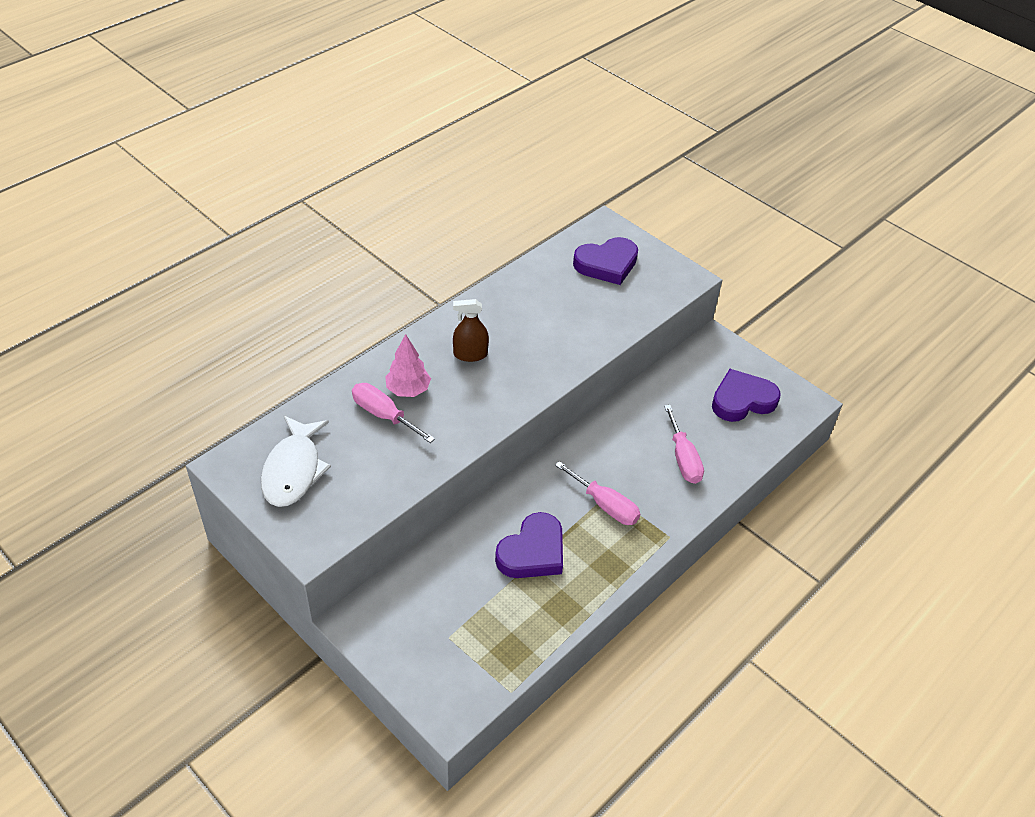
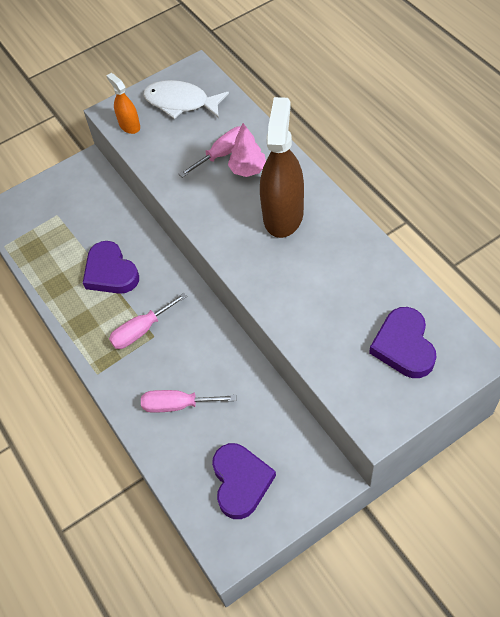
camera: 110 degrees right, 10 degrees up
(337, 520) = (129, 125): none -> orange spray bottle
(470, 354) = (283, 214): brown spray bottle -> brown spray bottle, size x2.00

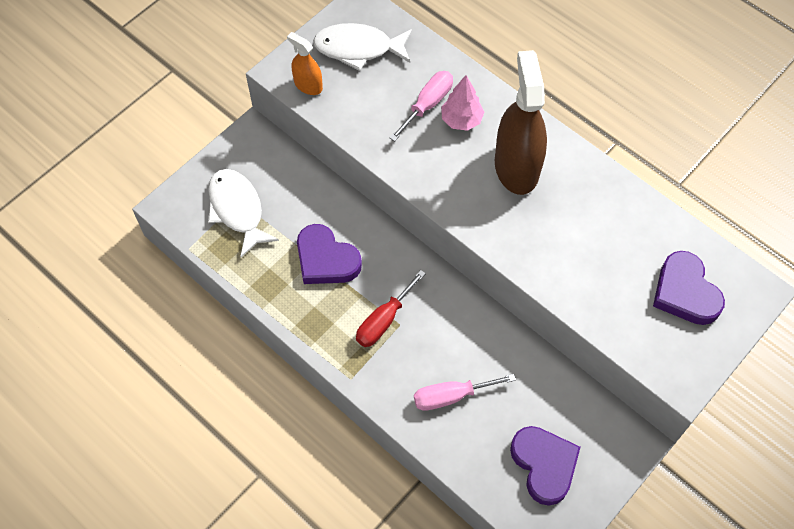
camera: 20 degrees left, 5 degrees up
(53, 221) = (237, 210): none -> white fish
(141, 330) = (384, 320): pink screwdriver -> red screwdriver

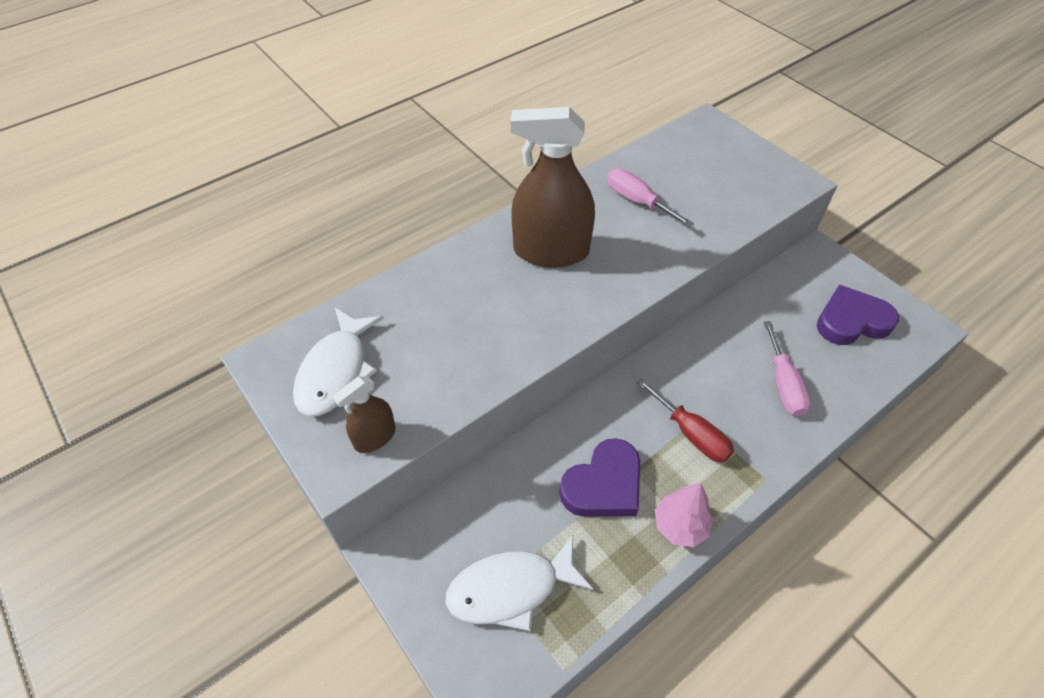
camera: 80 degrees left, 10 degrees down
(308, 85) = (375, 437): orange spray bottle -> brown spray bottle
(427, 104) = (447, 314): pink screwdriver -> pink screwdriver (638, 201)
(461, 120) = (477, 287): pink tree -> pink tree (680, 526)
(685, 292) = (708, 162): purple heart -> none

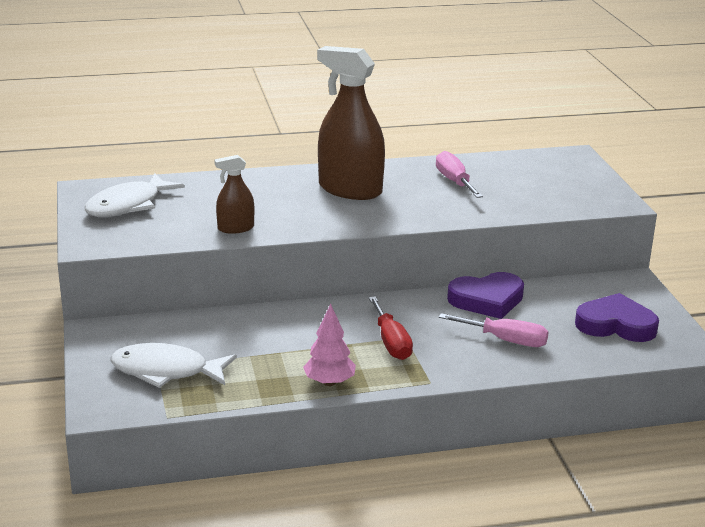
camera: 25 degrees right, 25 degrees down
(375, 437) = (125, 238): brown spray bottle -> brown spray bottle (235, 228)
(604, 485) = (289, 346): purple heart -> purple heart (487, 300)
(783, 384) = (505, 340): pink screwdriver -> pink screwdriver turned 90 degrees counterclockwise

